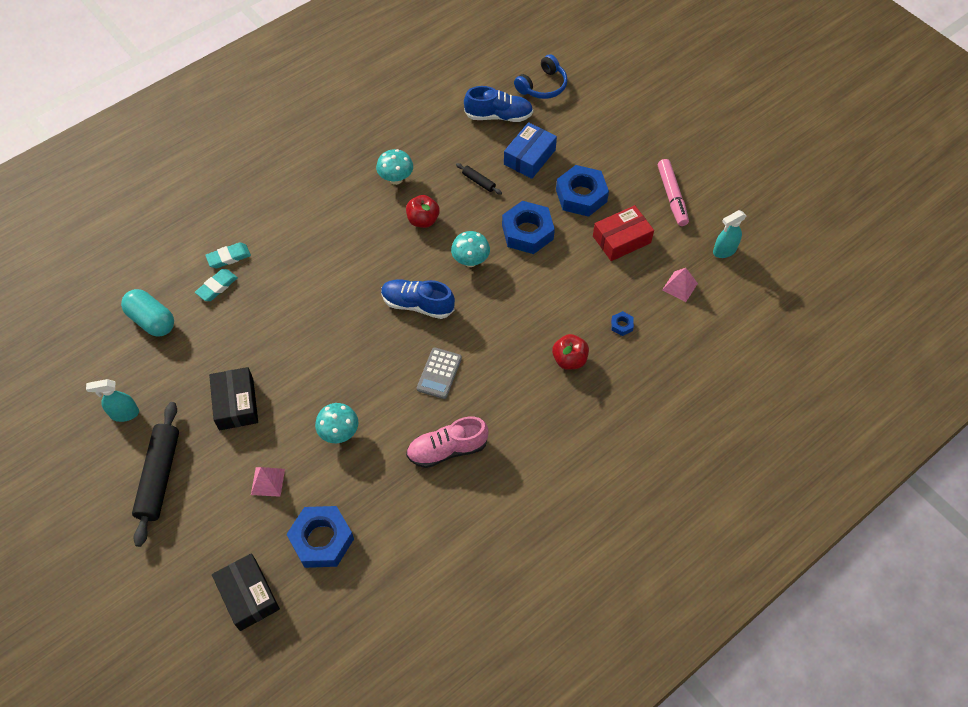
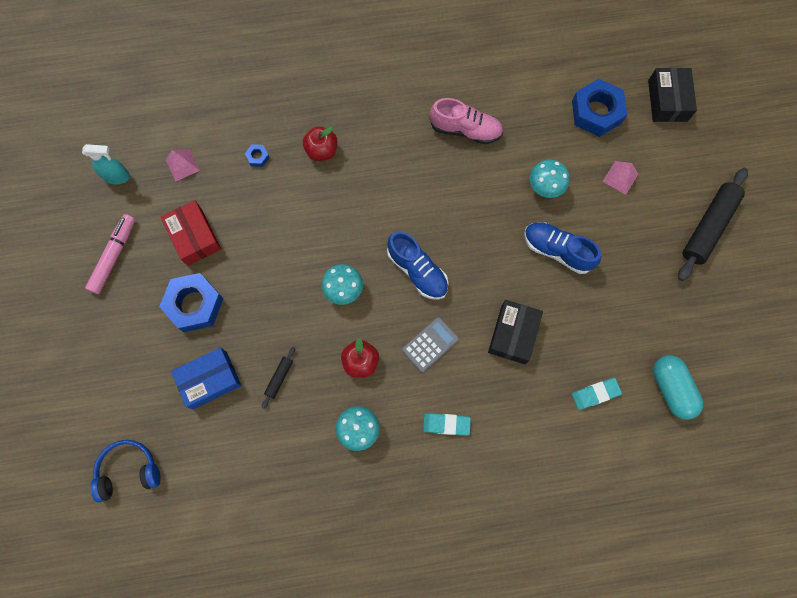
camera: 150 degrees left, 15 degrees up
(124, 413) = (723, 301): turquoise spray bottle -> none
(229, 257) = (571, 424): turquoise eraser -> turquoise eraser (446, 424)
(236, 404) = (621, 259): black box -> black box (513, 334)
(439, 373) = (435, 196): grey calculator -> grey calculator (430, 344)
(478, 181) = (279, 378): black rolling pin -> black rolling pin turned 45 degrees clockwise
(498, 116) = (203, 454): blue shoe -> blue shoe (557, 250)
(527, 232) = (272, 292): blue nut -> none
(621, 239) = (194, 237): red box -> red box turned 60 degrees clockwise

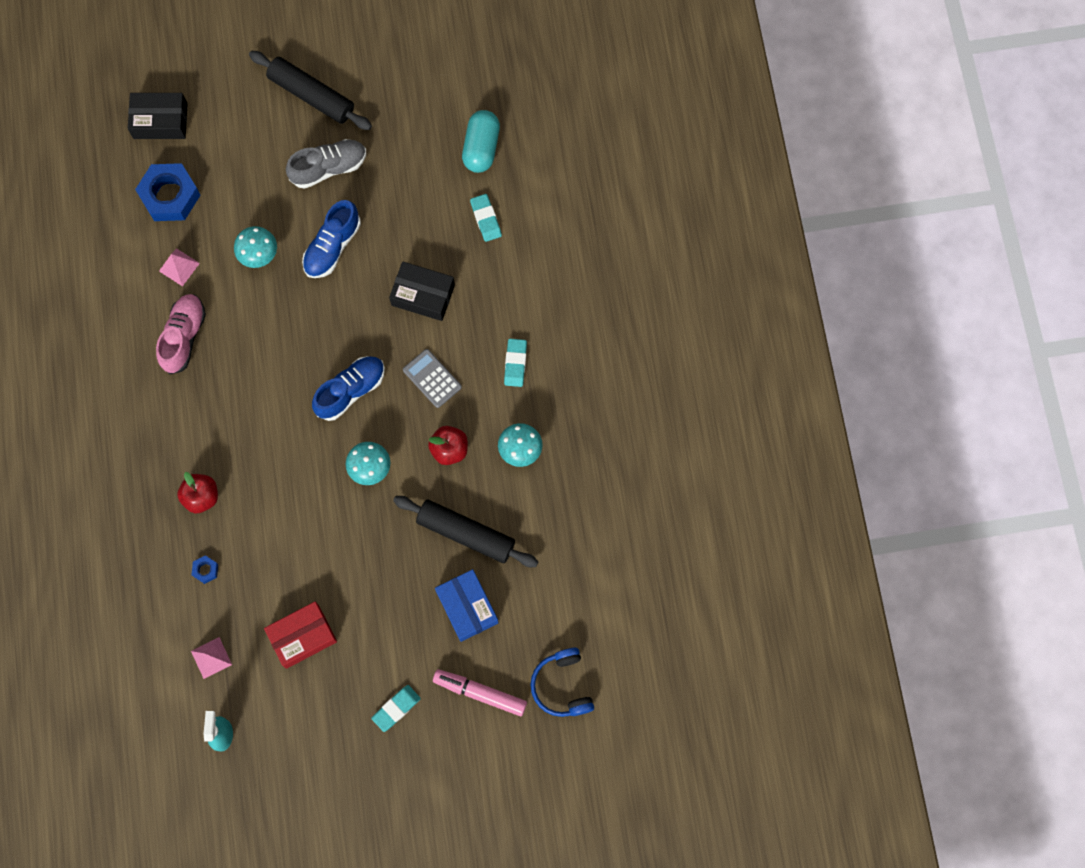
camera: 90 degrees left, 0 degrees up
(114, 256) = (322, 727): pink marker -> pink marker (480, 693)
(124, 318) = (396, 708): none -> turquoise eraser
(194, 304) = (382, 630): blue nut -> none
(279, 378) = (466, 533): black rolling pin -> black rolling pin, size x2.20
(620, 177) = (251, 177): pink pyramid -> pink pyramid (179, 267)
(635, 245) = (329, 168): none -> grey shoe
(671, 389) = (481, 148): turquoise capsule -> turquoise capsule turned 60 degrees counterclockwise

